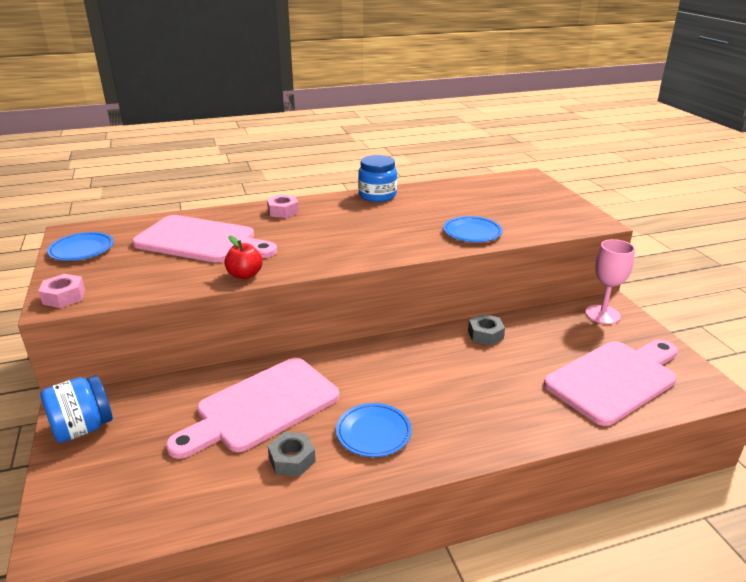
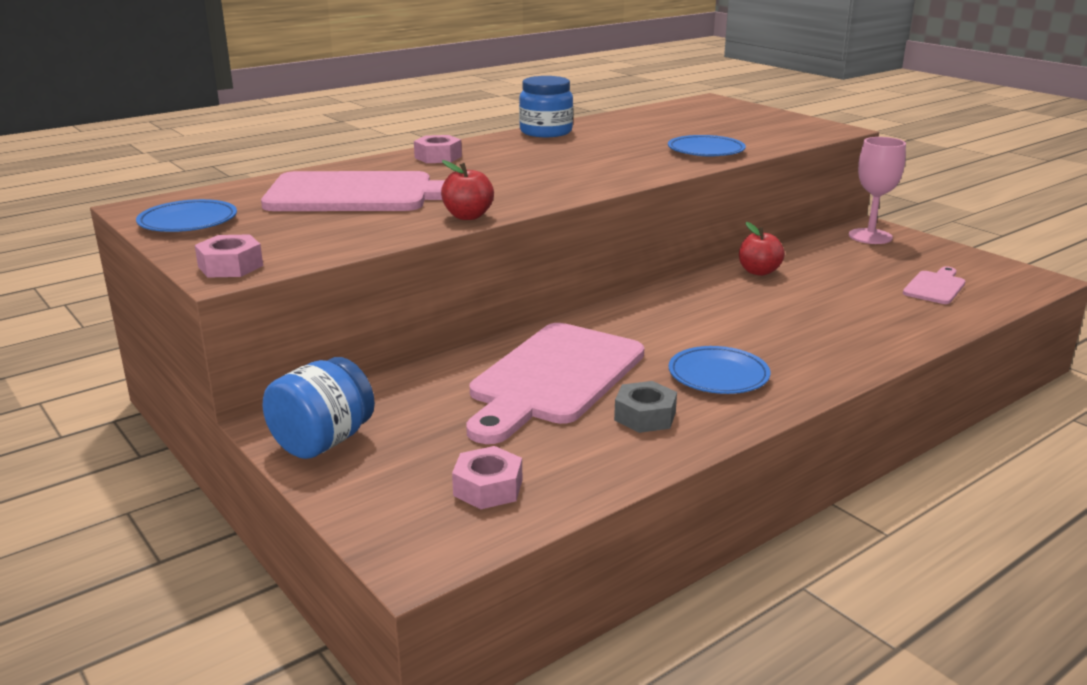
camera: 20 degrees left, 5 degrees down
(142, 498) = (488, 488): none -> pink nut
(485, 334) = (759, 272): grey nut -> red apple
(615, 379) = (935, 287): pink cutting board -> pink cutting board, size x0.47

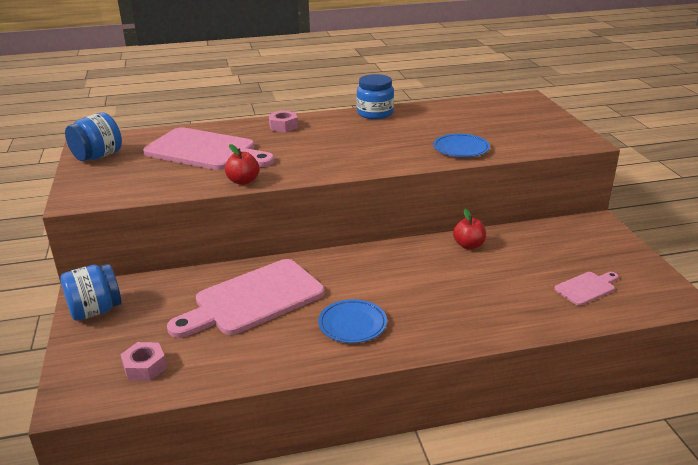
camera: 25 degrees right, 5 degrees up
(188, 222) = (98, 156): blue plate -> blue jar
(230, 266) = (82, 195): pink nut -> none
(645, 416) = (277, 343): grey nut -> none
(870, 236) = (586, 231): pink goblet -> none

